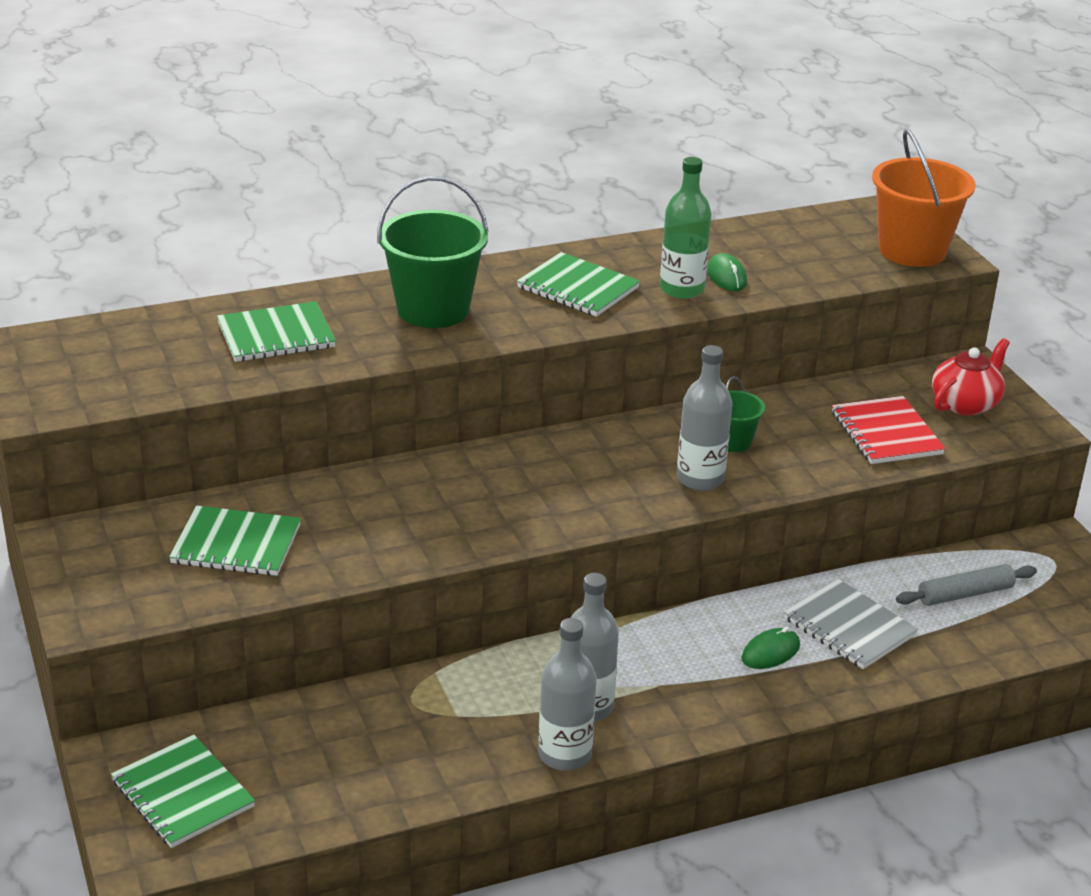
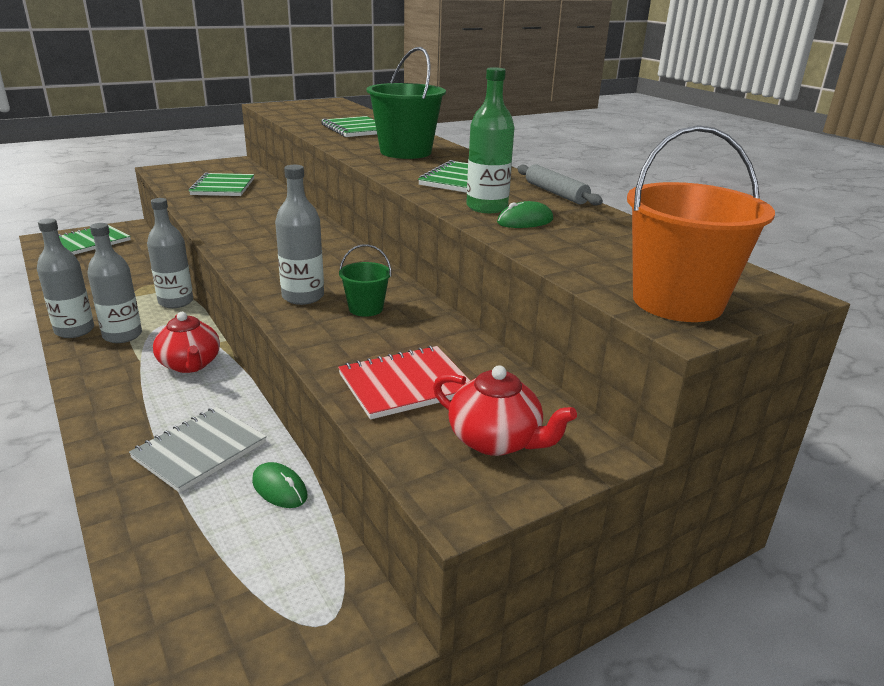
camera: 80 degrees right, 5 degrees down
(485, 668) = (176, 302): none -> grey bottle
(674, 643) = (190, 364): none -> red teapot
(770, 652) = (169, 408): green mouse -> green mouse (279, 488)
(965, 594) = (250, 533): grey rolling pin -> grey rolling pin (555, 193)

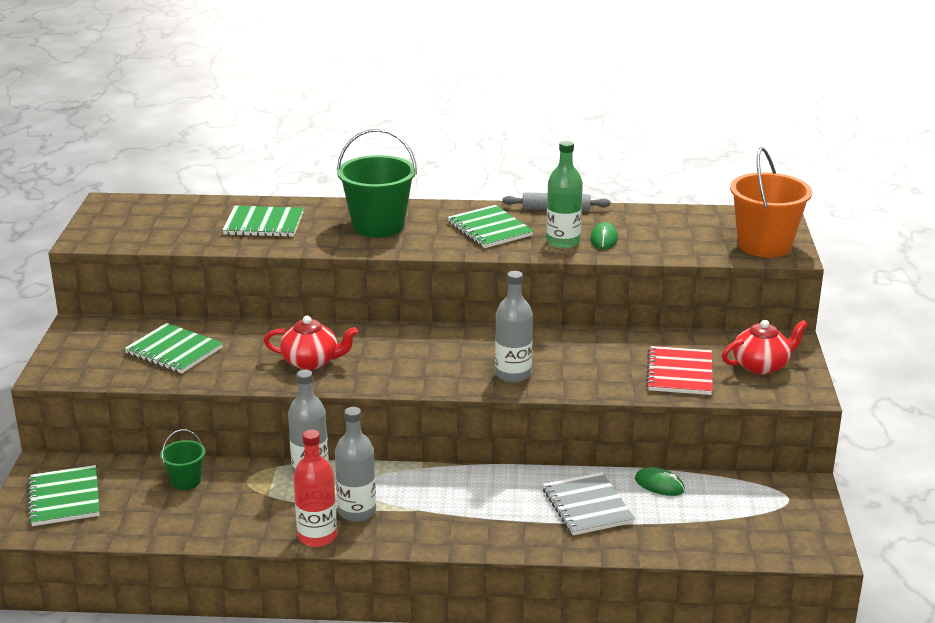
camera: 55 degrees left, 0 degrees up
(74, 330) = (317, 536): grey bottle -> red bottle
(190, 364) = (451, 487): red teapot -> red teapot (311, 362)
(279, 488) = (659, 485): green mouse -> green mouse turned 45 degrees clockwise
(366, 308) = (559, 356): green bucket -> green bucket (186, 481)

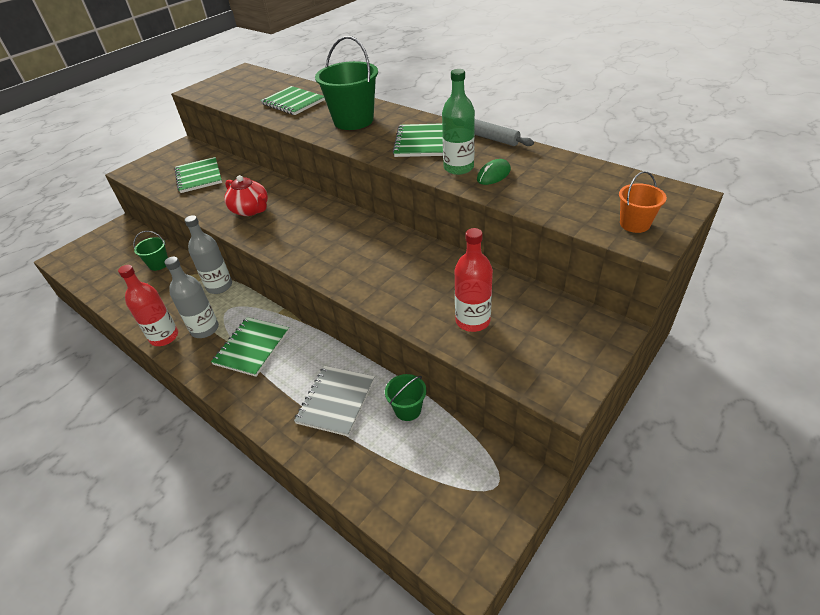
camera: 40 degrees right, 15 degrees up
(64, 498) = (101, 250): green notebook -> green notebook (252, 347)
(513, 374) = (350, 269): grey bottle -> none
(659, 485) = (407, 409): green mouse -> green bucket
(680, 373) = (472, 321): red notebook -> red bottle
(761, 365) = (554, 344): red teapot -> none
(764, 245) = (634, 224): orange bucket -> orange bucket, size x0.51

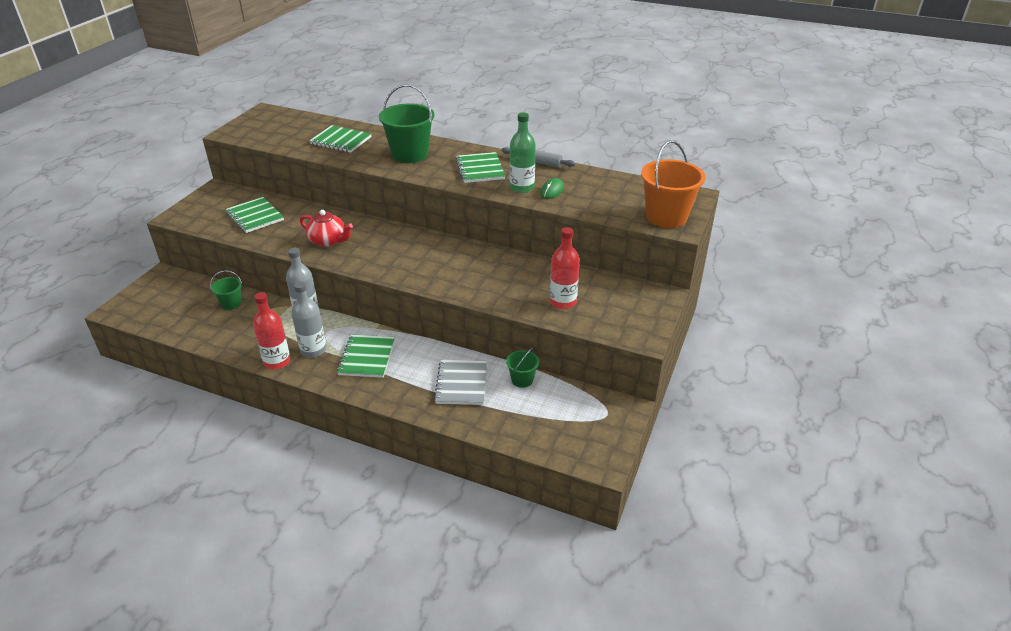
camera: 20 degrees left, 5 degrees down
(634, 224) = (666, 217): orange bucket -> orange bucket, size x1.96

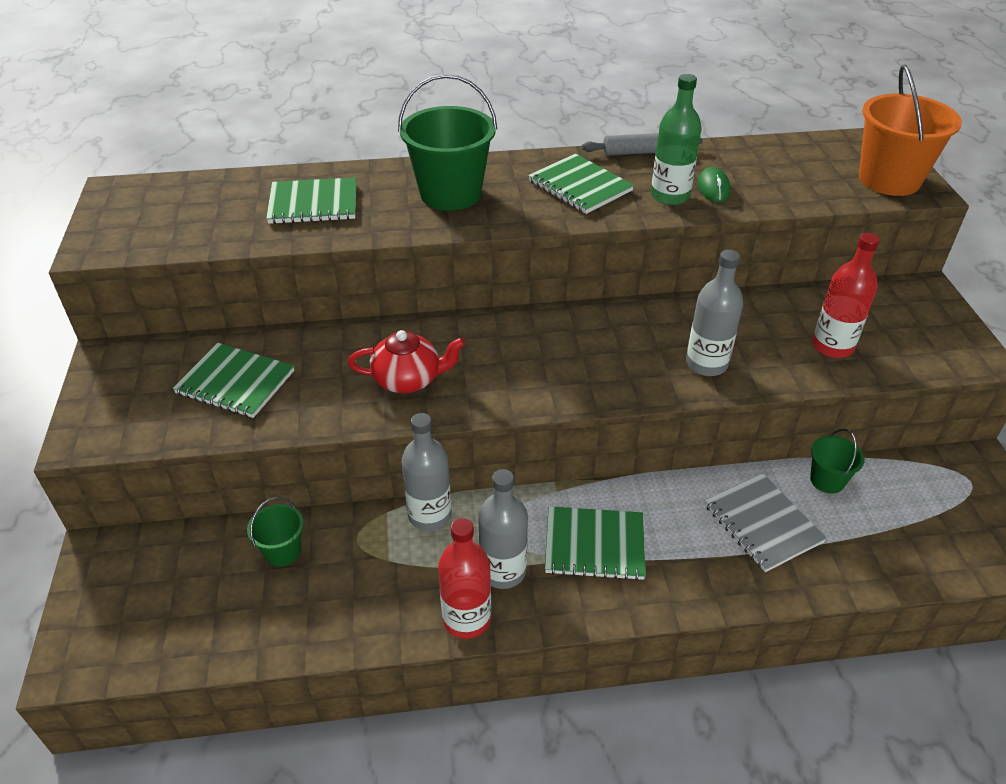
camera: 30 degrees left, 5 degrees up
(367, 357) = (594, 545): green notebook -> green notebook turned 60 degrees counterclockwise
(481, 285) = (706, 364): none -> grey bottle

